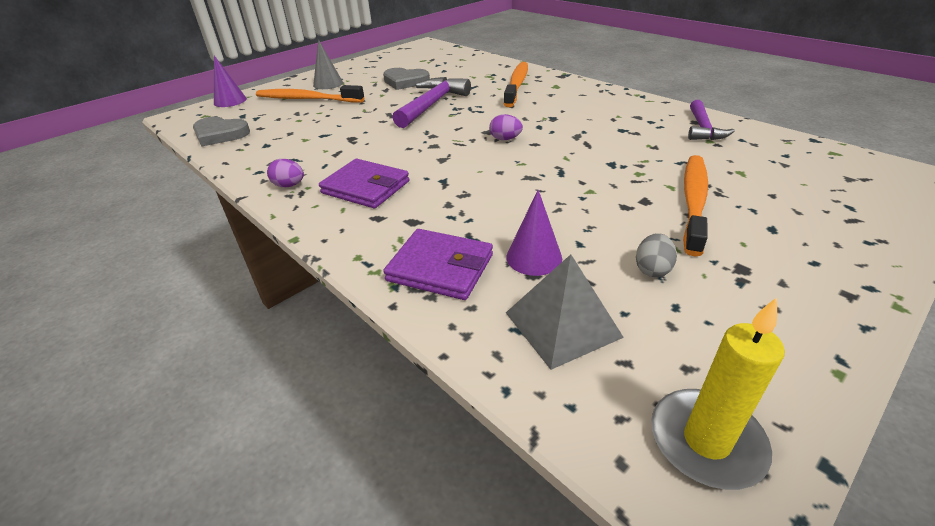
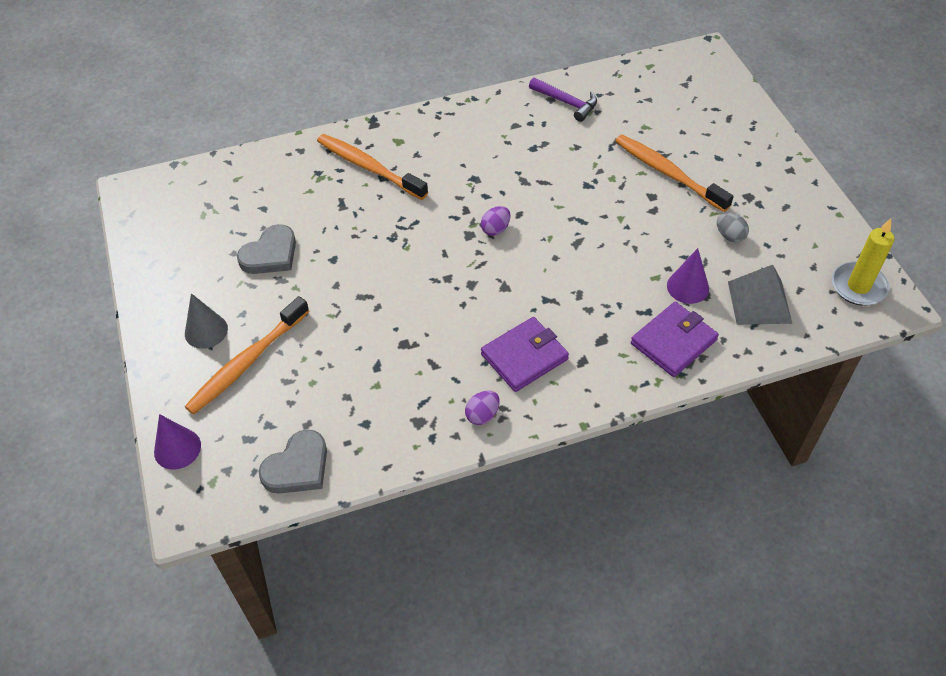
camera: 65 degrees left, 15 degrees up
(432, 105) = (366, 253): purple hammer -> none

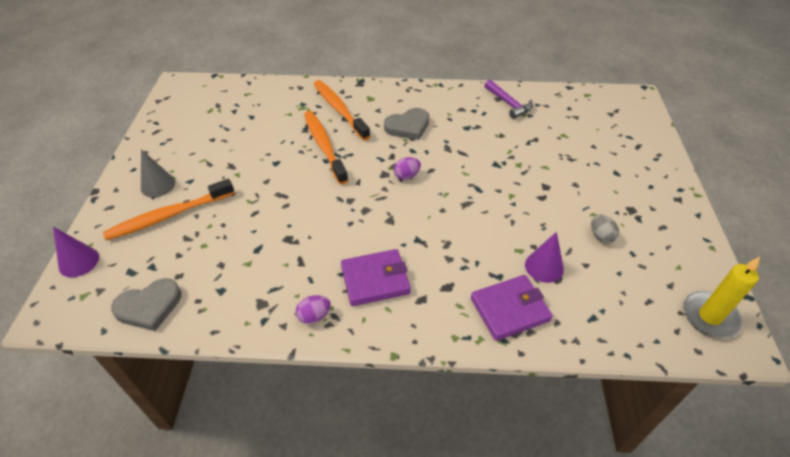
camera: 20 degrees right, 5 degrees down
(270, 254) = (235, 147): grey heart -> grey heart (408, 126)
(668, 173) = (567, 173): orange toothbrush -> orange toothbrush (324, 146)
(759, 302) = (605, 300): grey pyramid -> none

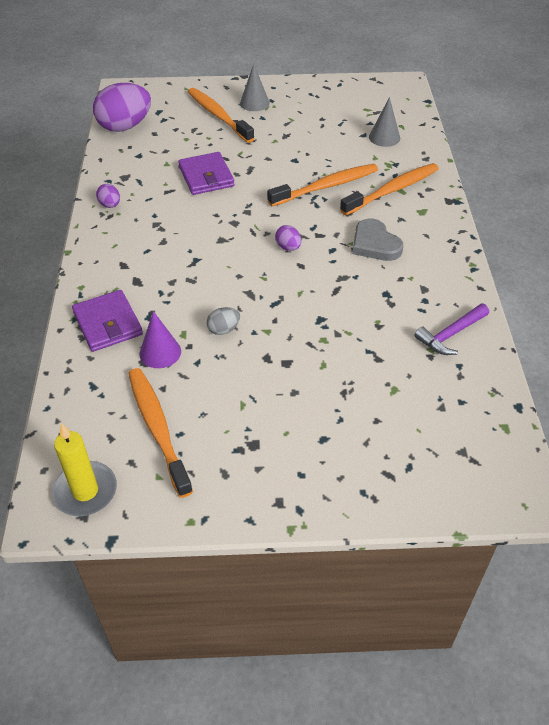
camera: 85 degrees right, 0 degrees up
(79, 262) = (168, 88): purple cone -> none
(149, 307) = (125, 126): grey heart -> purple egg
(261, 105) = (384, 137): none -> grey cone
(375, 280) = (146, 235): purple wallet -> purple wallet (206, 176)
(600, 236) = (206, 406): grey egg -> grey egg (223, 329)
(631, 267) = (157, 428): none -> orange toothbrush

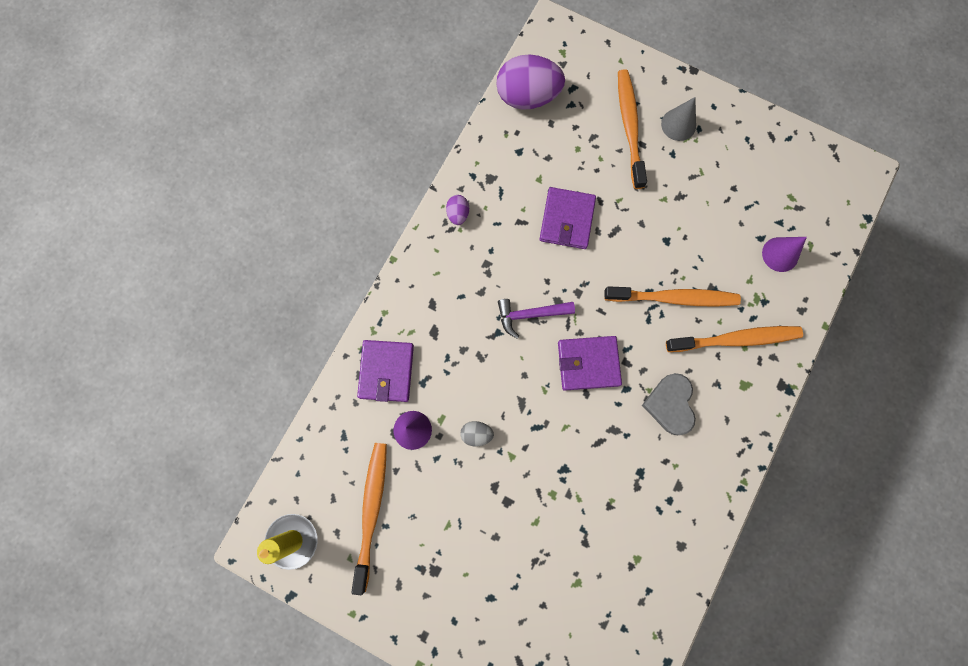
camera: 30 degrees right, 30 degrees up
(288, 247) = (588, 363): purple egg -> purple wallet
(384, 137) = (780, 254): grey cone -> purple cone
(450, 334) = (665, 554): purple hammer -> purple hammer (530, 315)

